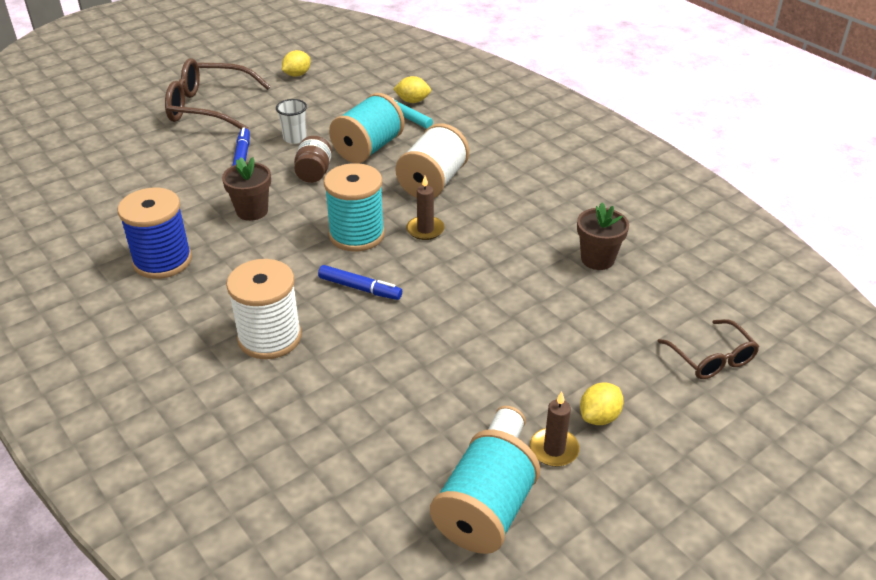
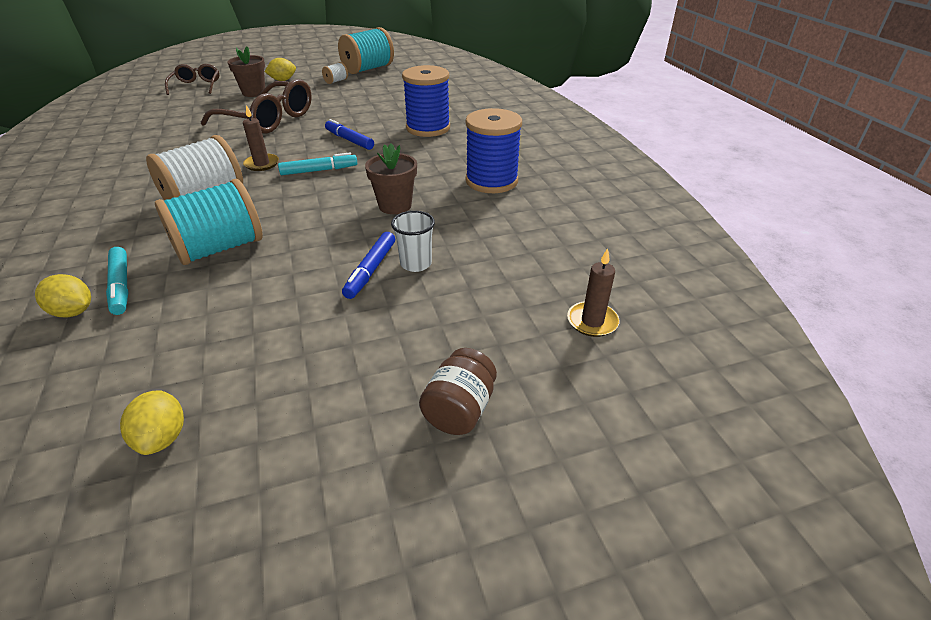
camera: 160 degrees left, 0 degrees up
(208, 107) = (372, 380): brown glasses -> brown glasses (269, 120)
(270, 337) = (428, 128): white spool -> blue spool
(295, 138) = (288, 283): white cup -> white cup (416, 264)
(297, 75) = (163, 437): yellow lemon -> yellow lemon turned 75 degrees counterclockwise
(314, 173) = (306, 231): brown jar -> brown jar (459, 409)
(357, 235) = (319, 170): turquoise spool -> turquoise marker
(554, 449) = (317, 76): brown candle -> brown candle (592, 321)
(597, 259) = (173, 128): brown flower pot -> brown flower pot (254, 93)

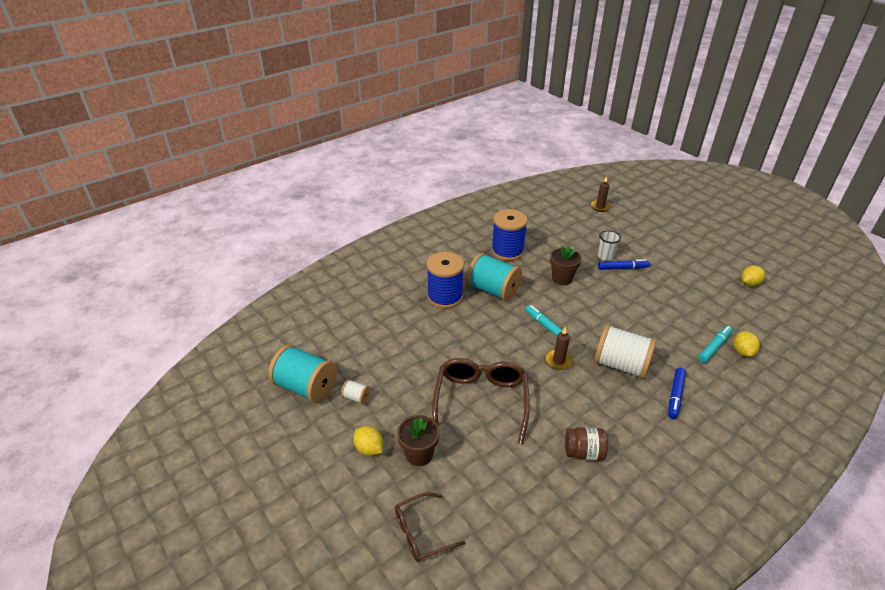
camera: 110 degrees left, 0 degrees up
(220, 248) = (655, 327): turquoise spool -> turquoise spool (493, 290)
(349, 140) = (490, 330): blue marker -> blue marker (675, 396)
(459, 409) = (669, 226): brown jar -> brown jar (583, 452)

